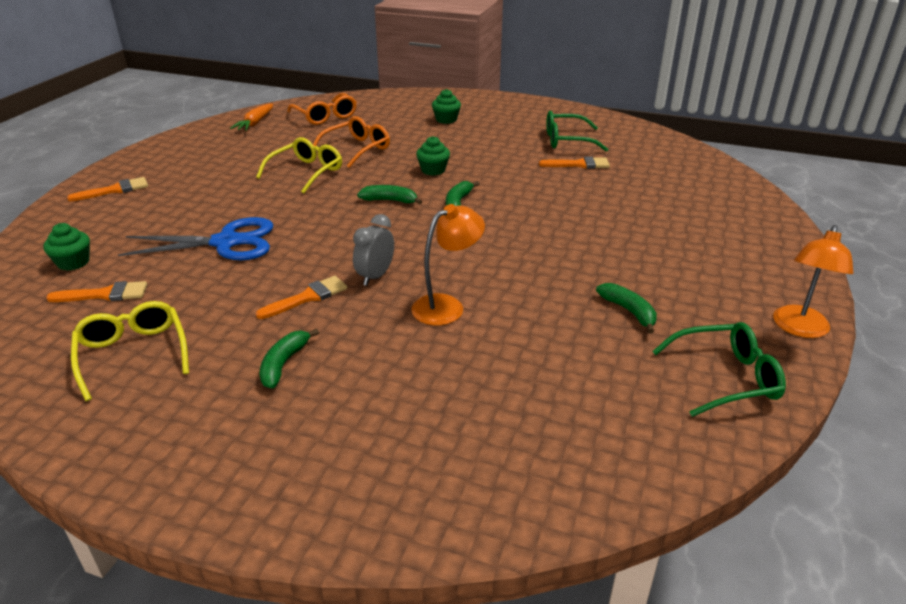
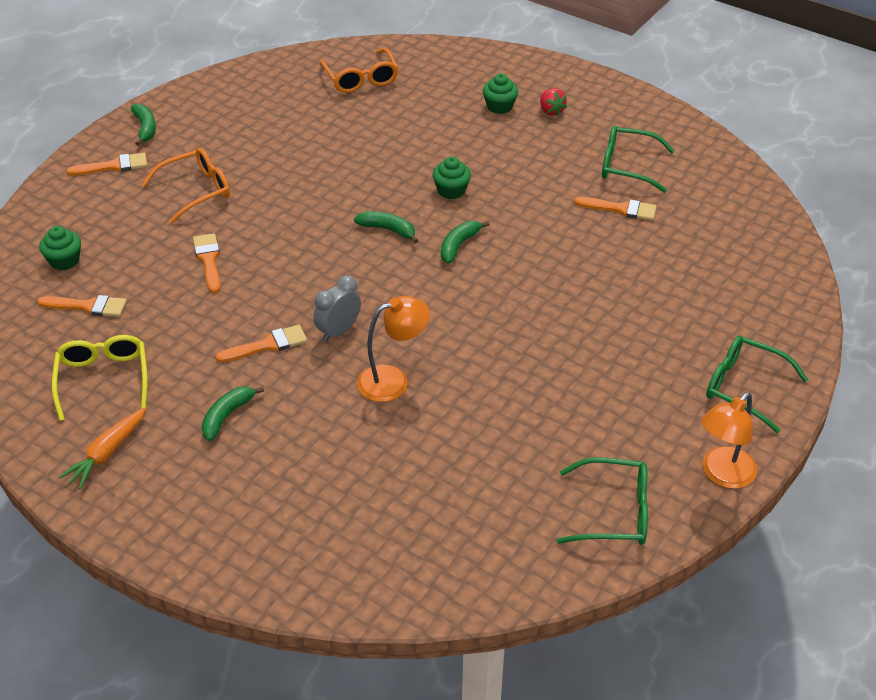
camera: 15 degrees right, 10 degrees up
(226, 242) = (208, 260): blue scissors -> orange brush
(255, 123) = (279, 79): orange carrot -> orange carrot (107, 453)
(306, 172) = (313, 171): yellow glasses -> none
(357, 149) = (379, 142): orange glasses -> orange glasses (196, 191)
(488, 118) = (551, 111): none -> red strawberry
(629, 311) = (565, 421): green banana -> green banana (145, 128)
(764, 262) = (744, 387): none -> green glasses

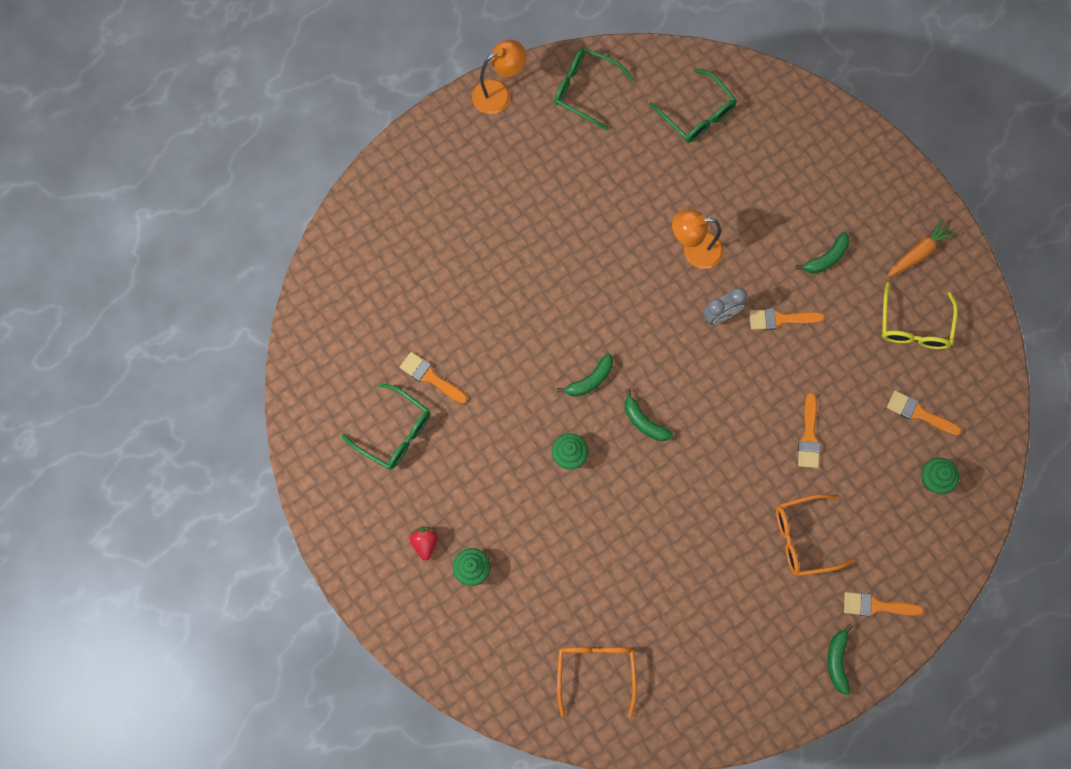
camera: 160 degrees left, 30 degrees up
(744, 387) = (440, 157): green glasses -> green glasses (697, 114)

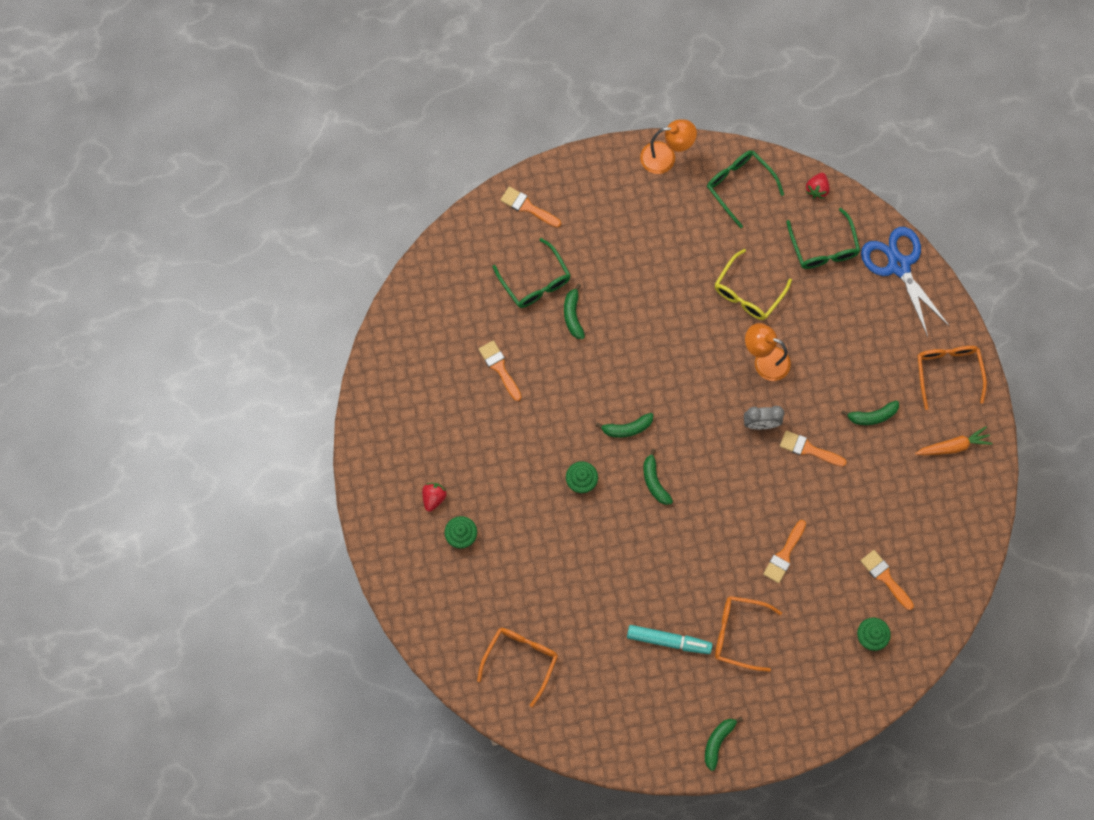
camera: 25 degrees right, 0 degrees up
(394, 432) = (450, 399): green glasses -> green glasses (535, 281)
(480, 290) = (573, 315): none -> green banana
(663, 61) = (817, 189): none -> red strawberry
(737, 579) = (668, 640): none -> turquoise marker
(778, 100) = (898, 266): none -> blue scissors
(876, 606) = (771, 714): orange brush -> orange brush (527, 207)
(877, 183) = (948, 372): none -> orange glasses
(914, 326) = (918, 505): yellow glasses -> yellow glasses (748, 292)

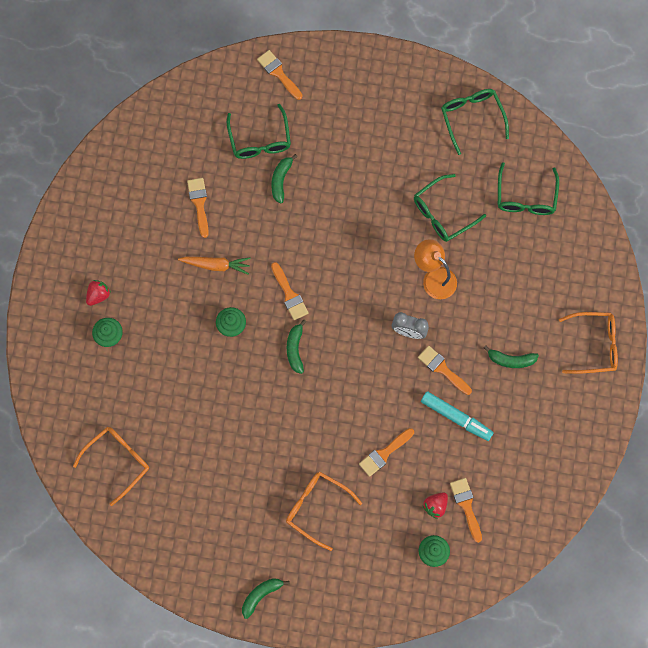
camera: 20 degrees right, 0 degrees up
(627, 428) = (289, 294): green banana -> orange brush
(665, 157) = (416, 71): orange lamp -> none
(668, 640) = (253, 492): turquoise marker -> turquoise marker (456, 417)
(748, 292) = (443, 213): yellow glasses -> green glasses
(817, 189) = (540, 144): red strawberry -> red strawberry (435, 506)
(898, 266) = (587, 236): blue scissors -> none
(948, 372) = (594, 345): orange glasses -> orange glasses turned 75 degrees clockwise
(953, 446) = (573, 412): orange carrot -> orange carrot (216, 265)

